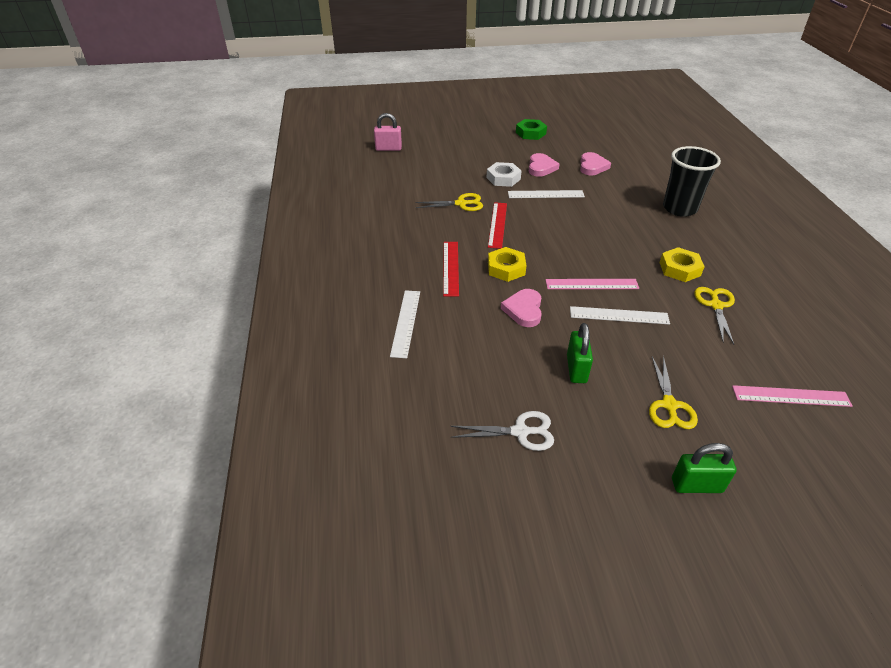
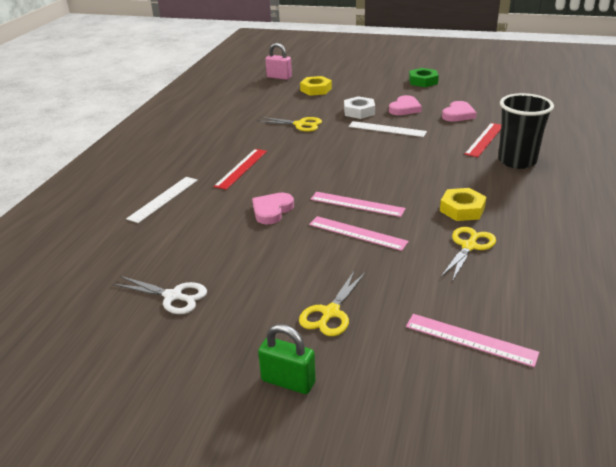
camera: 25 degrees right, 10 degrees down
(497, 224) = (316, 144): red ruler -> red ruler (484, 139)
(506, 268) = (289, 177): yellow nut -> yellow nut (316, 89)
(576, 369) = (272, 264): green padlock -> none
(619, 315) = (357, 233): white ruler -> pink ruler

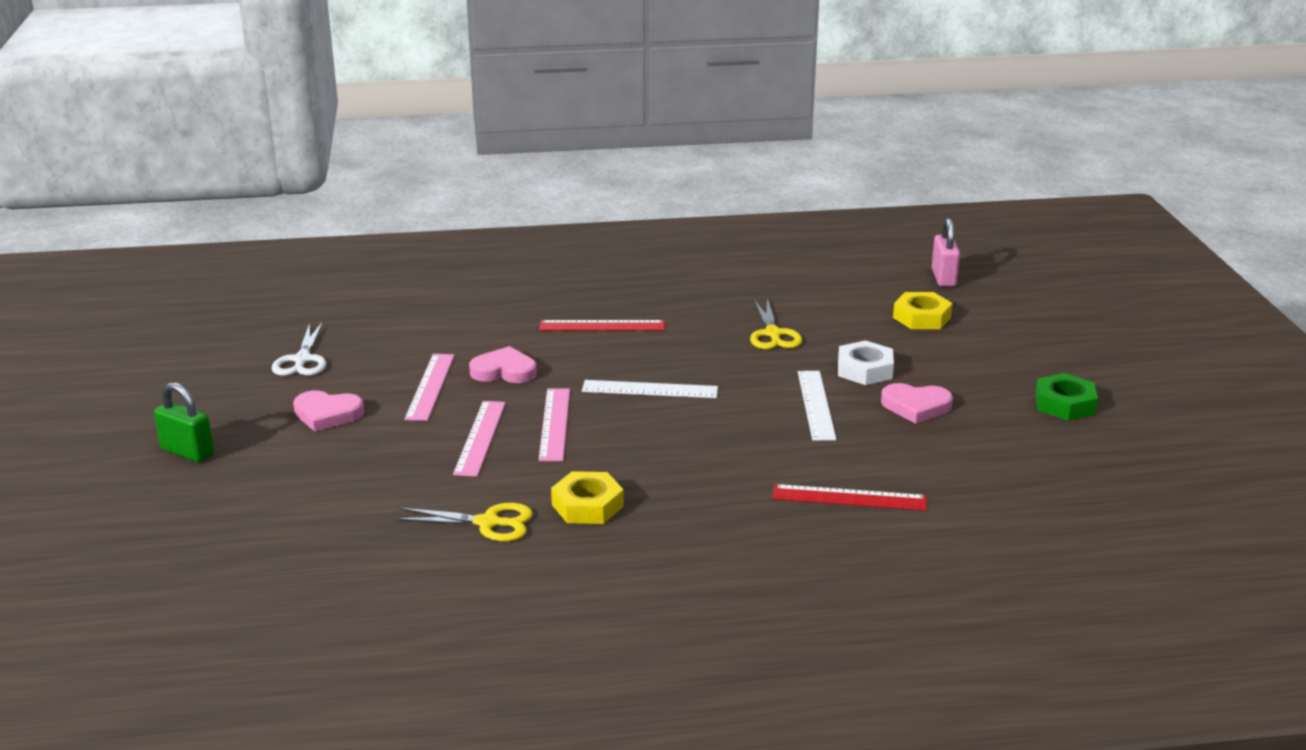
camera: 65 degrees right, 5 degrees down
(163, 199) = (493, 300): white ruler -> white ruler (650, 389)
(288, 381) = (187, 452): green padlock -> green padlock turned 60 degrees counterclockwise
(330, 313) = (304, 452): yellow scissors -> none
(458, 114) = (937, 460): pink heart -> pink heart (327, 414)
(470, 339) = (285, 547): pink ruler -> pink ruler (430, 386)
(517, 161) = (785, 537): black cup -> none

